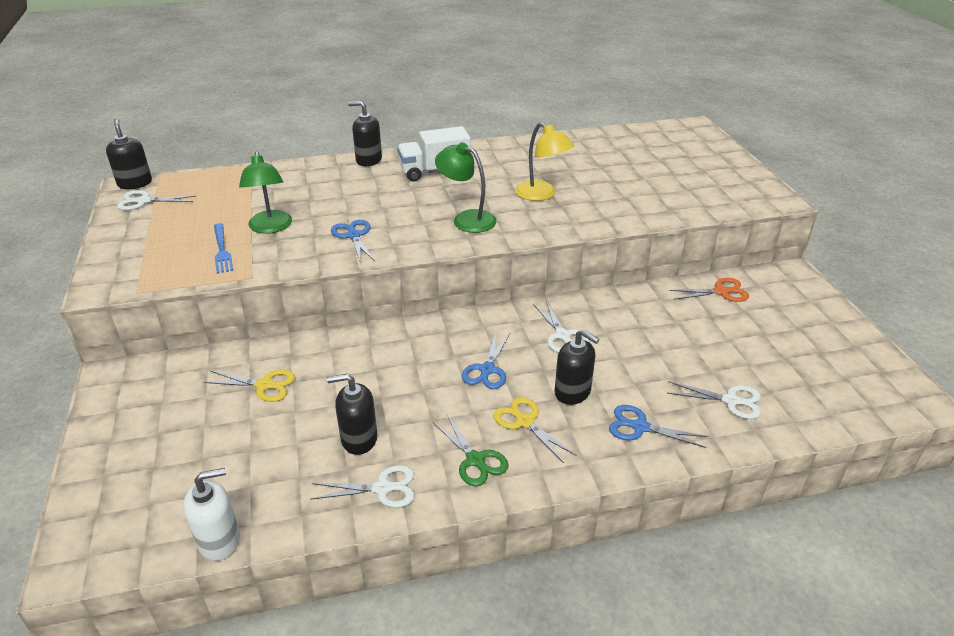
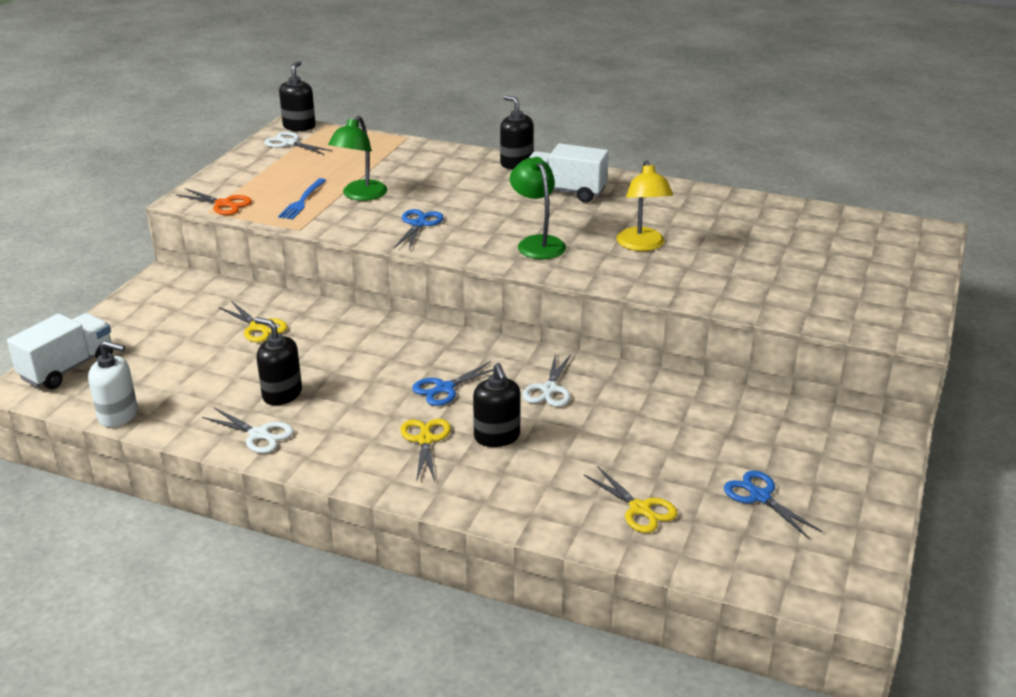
camera: 35 degrees right, 5 degrees down
(104, 517) = (68, 368): none -> white truck
(475, 460) = (350, 448): green scissors -> none
(640, 427) = (521, 489): blue scissors -> blue scissors (760, 496)
(721, 292) = (773, 417): orange scissors -> orange scissors (223, 204)
(730, 401) = (640, 509): white scissors -> yellow scissors

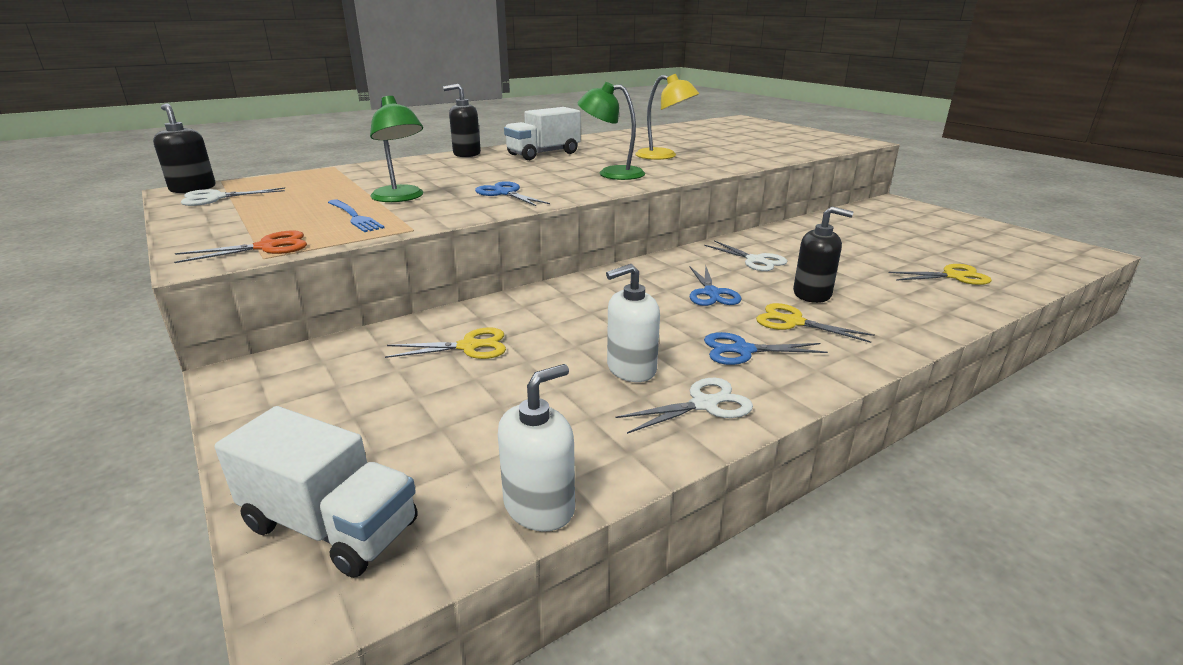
camera: 55 degrees left, 5 degrees down
(68, 368) = (331, 525): white truck -> white truck turned 135 degrees clockwise
(282, 394) = (631, 369): black soap dispenser -> white soap dispenser
(760, 496) = (952, 243): blue scissors -> blue scissors (742, 350)

